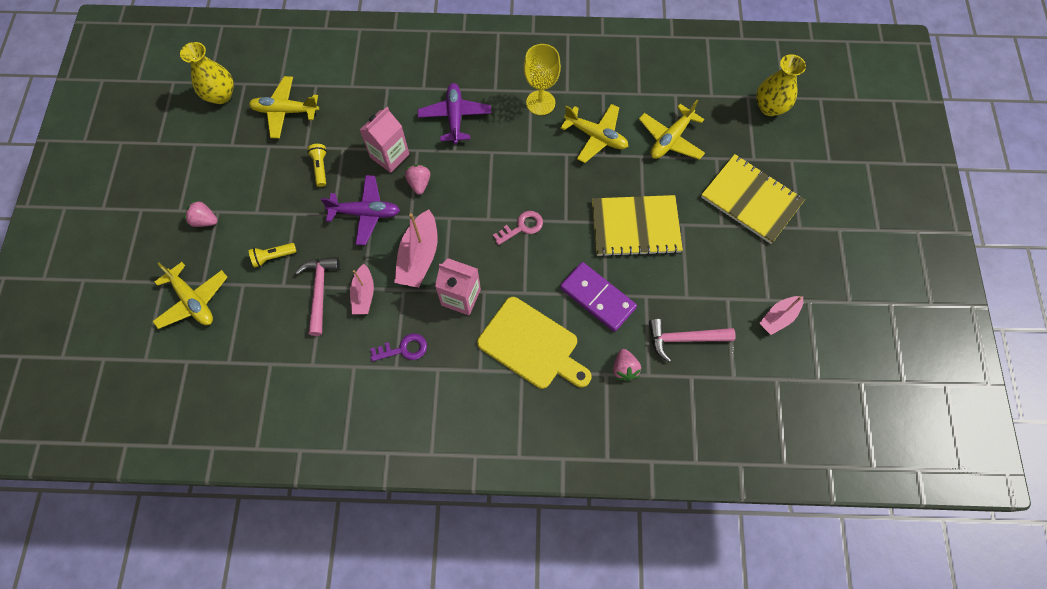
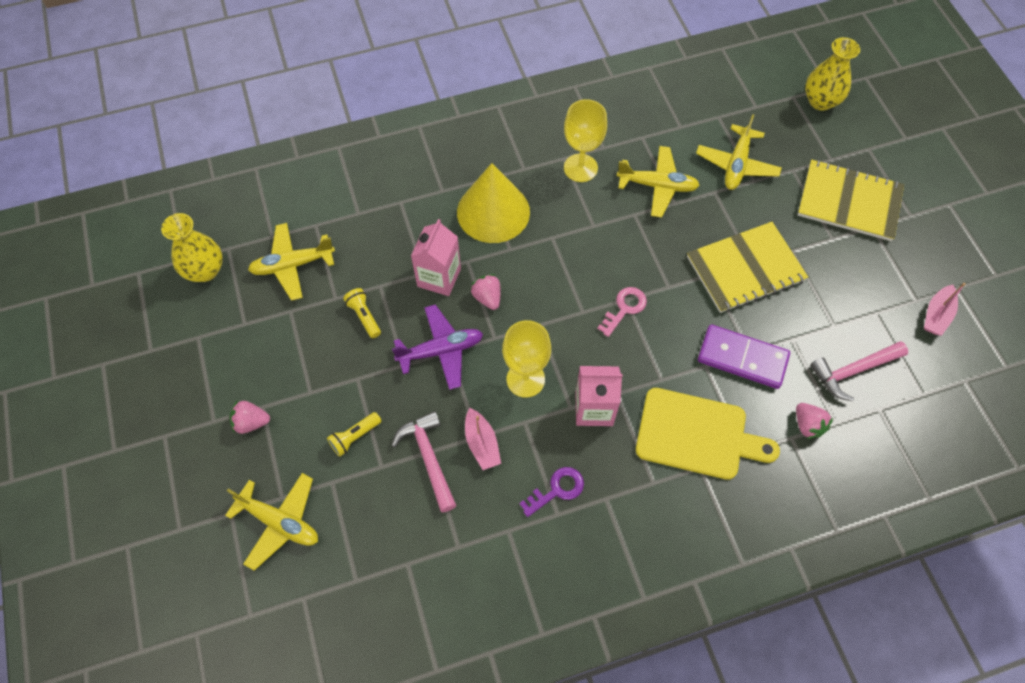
camera: 20 degrees left, 5 degrees down
(419, 256) = (525, 379): pink boat -> yellow goblet
(455, 117) = (493, 212): purple plane -> yellow cone

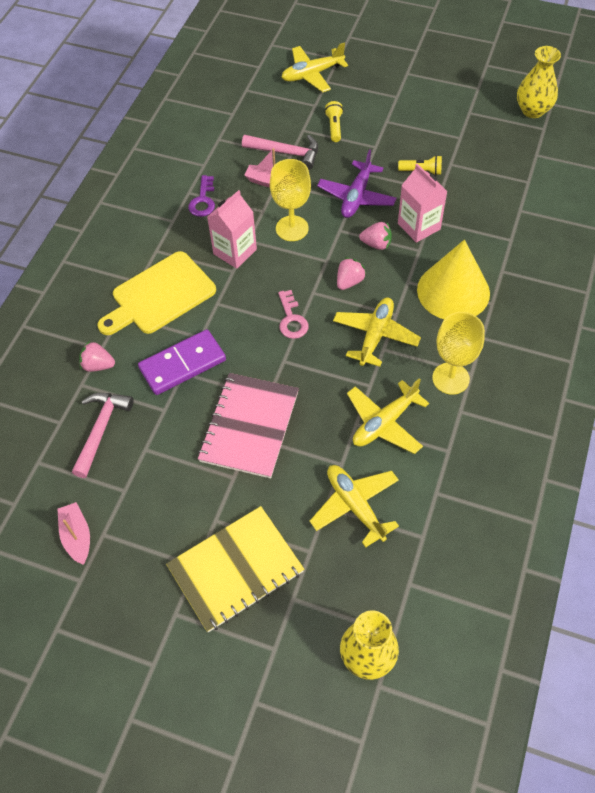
camera: 130 degrees right, 5 degrees down
(251, 422) = (390, 88): pink strawberry -> pink strawberry (349, 281)
(292, 265) = (499, 154): yellow plane -> yellow plane (375, 335)
(745, 269) = (249, 426): yellow notebook -> pink notebook

